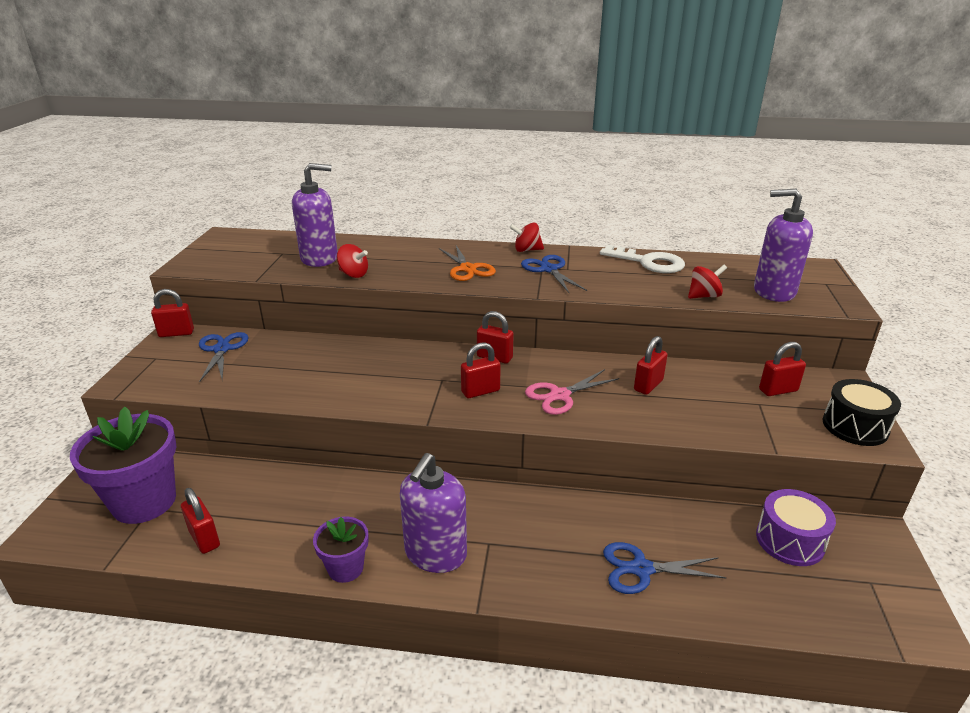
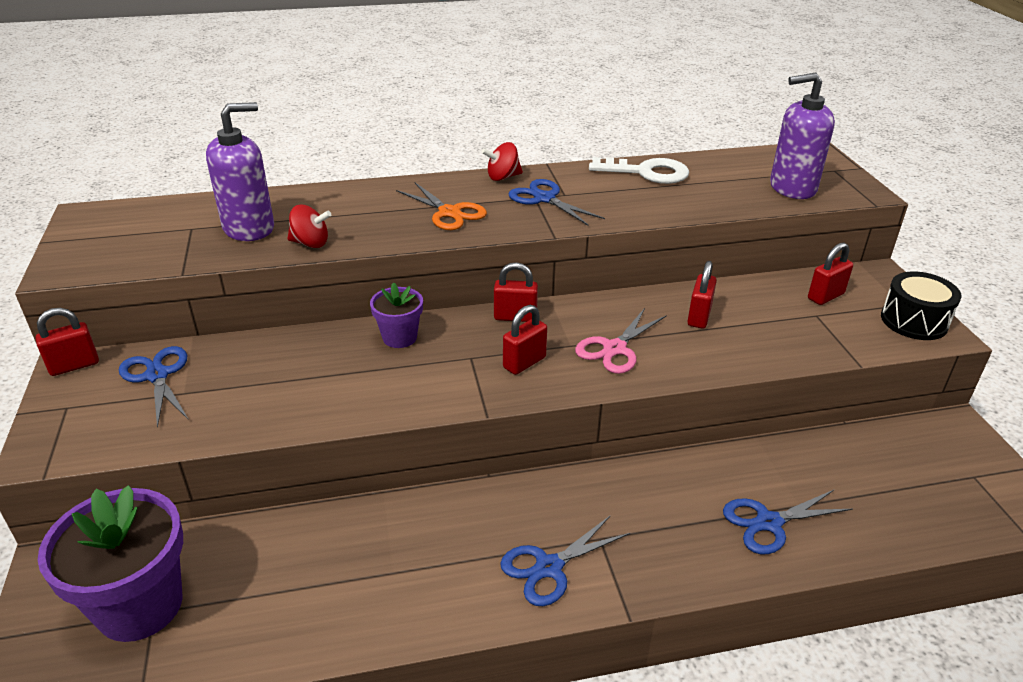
camera: 20 degrees left, 5 degrees up
(204, 539) = (255, 630): red padlock -> none
(345, 568) = (456, 615): purple flower pot -> purple flower pot (399, 337)
(435, 554) = (549, 567): purple soap dispenser -> blue scissors
(704, 296) = (728, 205): red spinning top -> none
(790, 540) = (887, 453): purple drum -> none

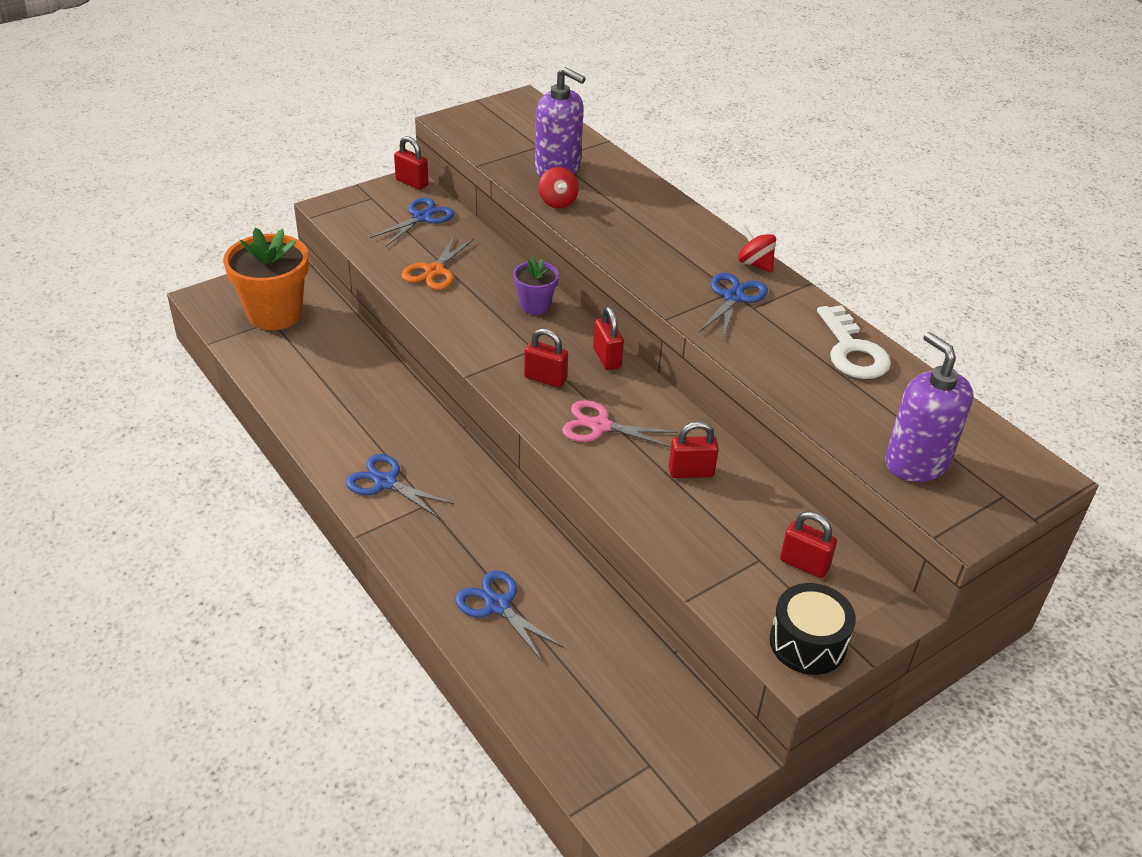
camera: 65 degrees right, 5 degrees up
(140, 605) = (275, 314): purple flower pot -> orange flower pot
(449, 213) = (661, 252): orange scissors -> orange scissors (434, 271)

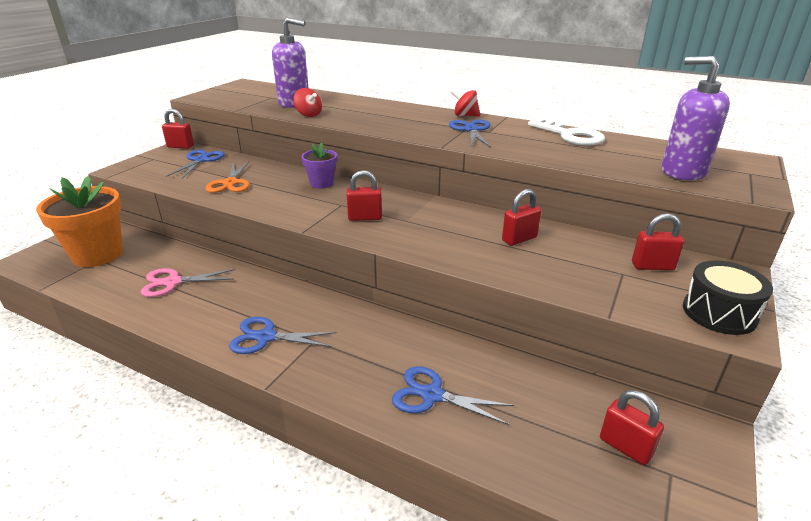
camera: 25 degrees left, 10 degrees down
(600, 426) = (430, 232): pink scissors -> pink scissors (173, 282)
(607, 358) = (397, 197): red padlock -> red padlock (625, 447)

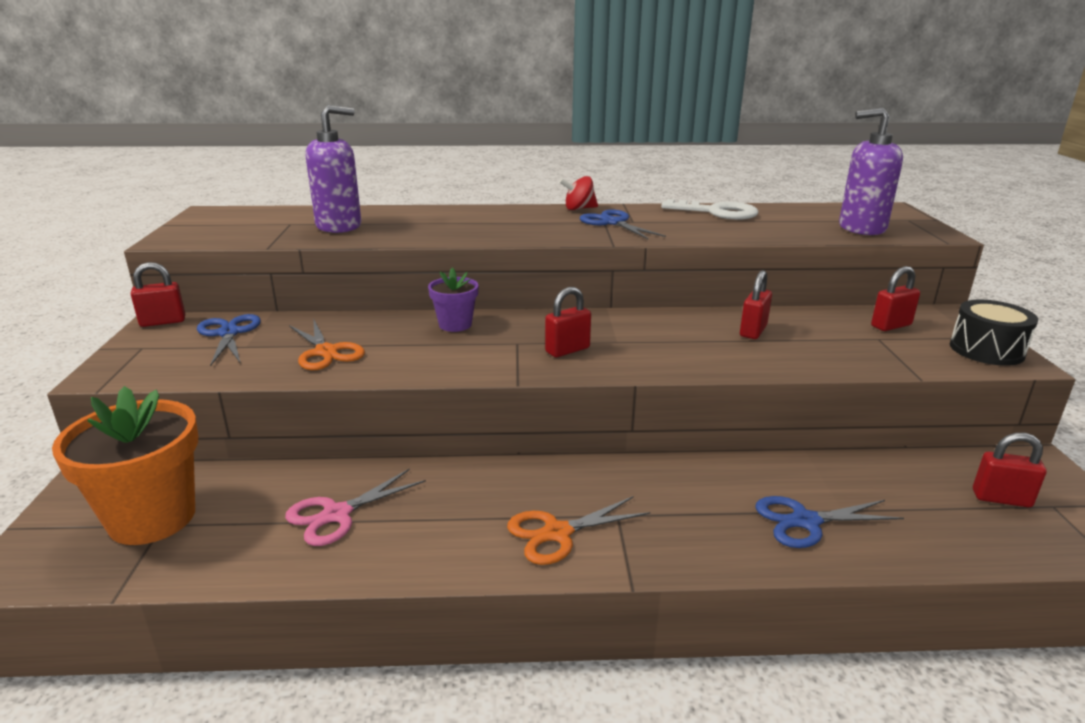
camera: 30 degrees left, 5 degrees down
(266, 337) = (557, 533): blue scissors -> orange scissors
(308, 115) = (387, 237): red spinning top -> none

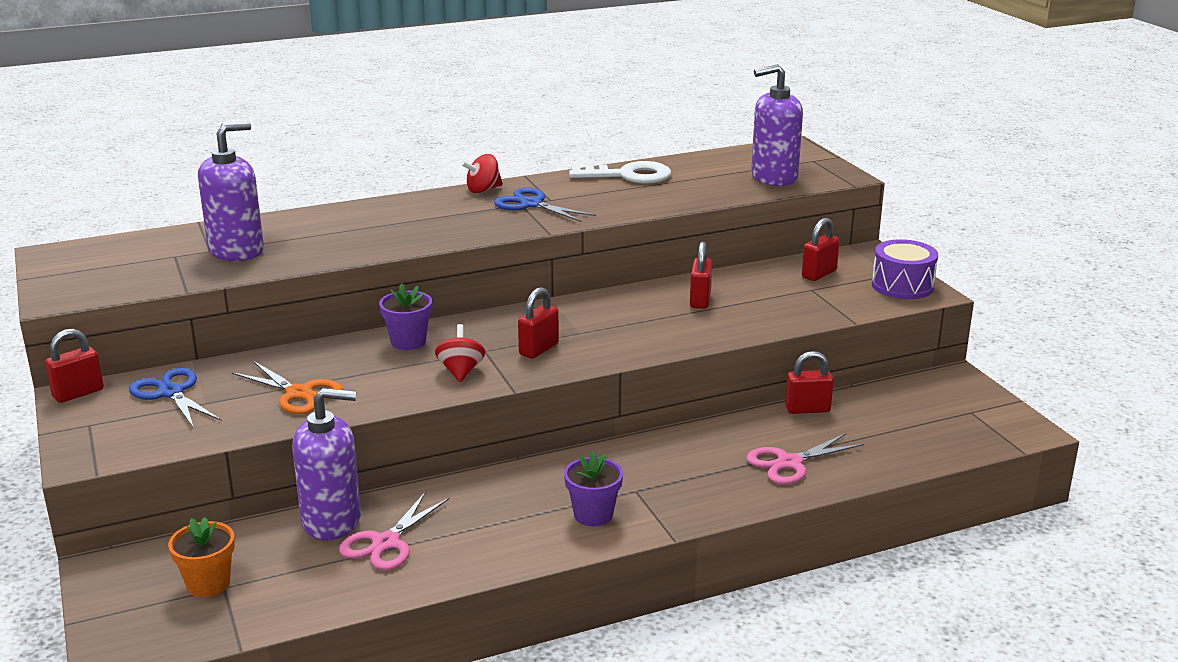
camera: 20 degrees left, 0 degrees up
(152, 518) = (208, 584): orange flower pot -> orange flower pot, size x0.53
(307, 479) = (332, 521): none -> purple soap dispenser
(481, 357) = (461, 371): none -> red spinning top
(557, 533) = (593, 515): orange scissors -> purple flower pot
(805, 521) = (789, 463): blue scissors -> pink scissors
(986, 350) = (902, 286): black drum -> purple drum
(1001, 498) = (933, 414): red padlock -> red padlock (807, 409)

